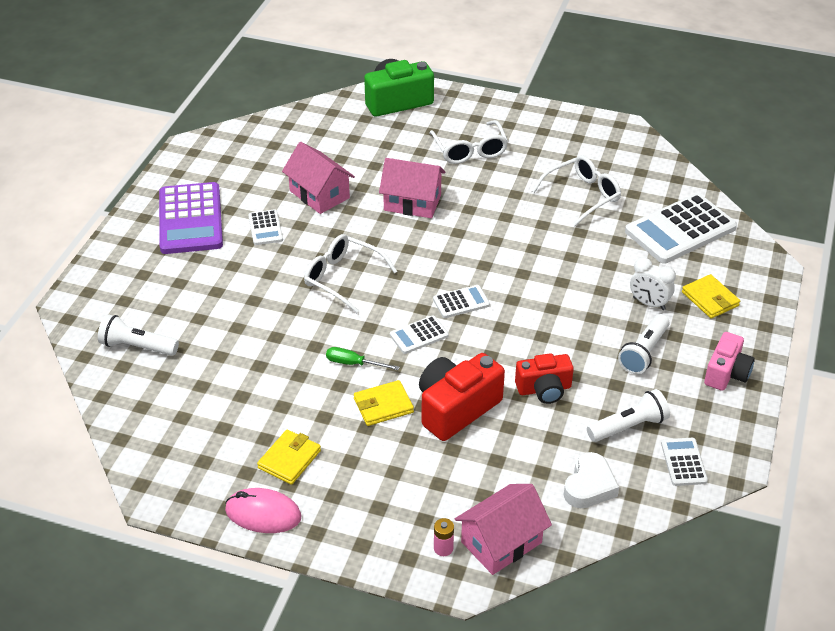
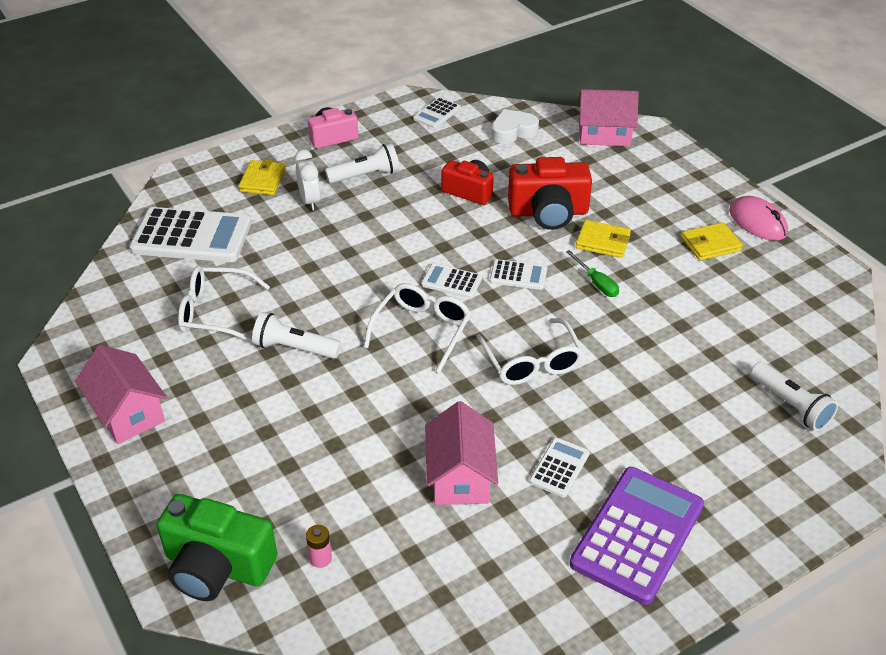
camera: 140 degrees left, 0 degrees up
(412, 203) = (376, 403): pink house -> pink house (128, 412)
(443, 548) = (645, 148): pink battery -> pink battery (320, 558)
(470, 150) = (238, 431): white glasses -> white glasses (422, 330)
(629, 426) = (442, 144): white flashlight -> white flashlight (294, 348)

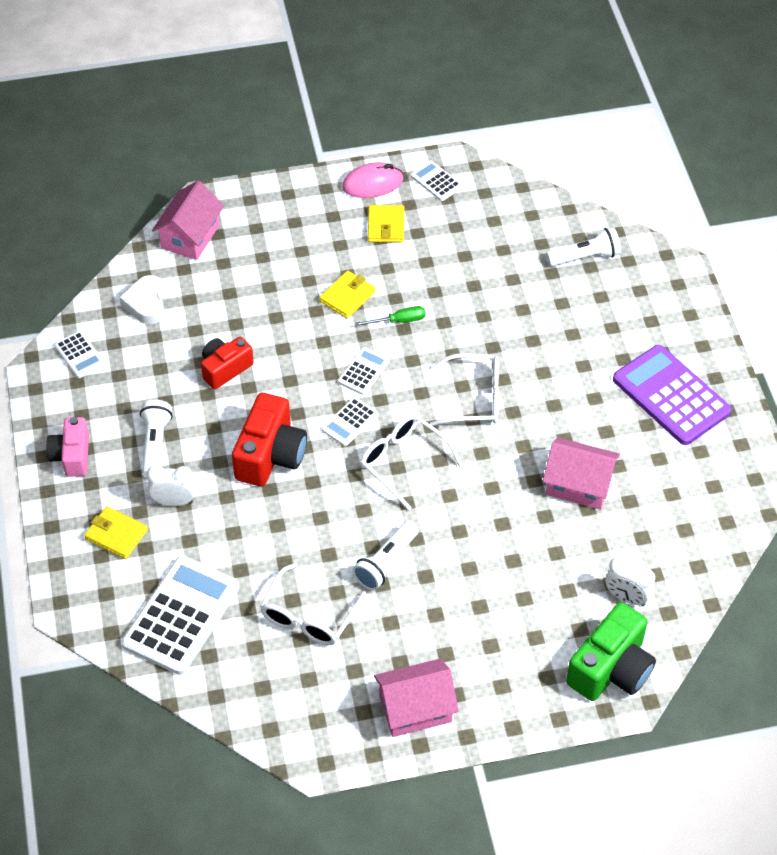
camera: 70 degrees left, 10 degrees up
(320, 558) = (626, 597): pink battery -> white clock
(548, 212) = (287, 320): red camera -> red camera (270, 455)
(559, 468) = (593, 419): white calculator -> white calculator (436, 181)

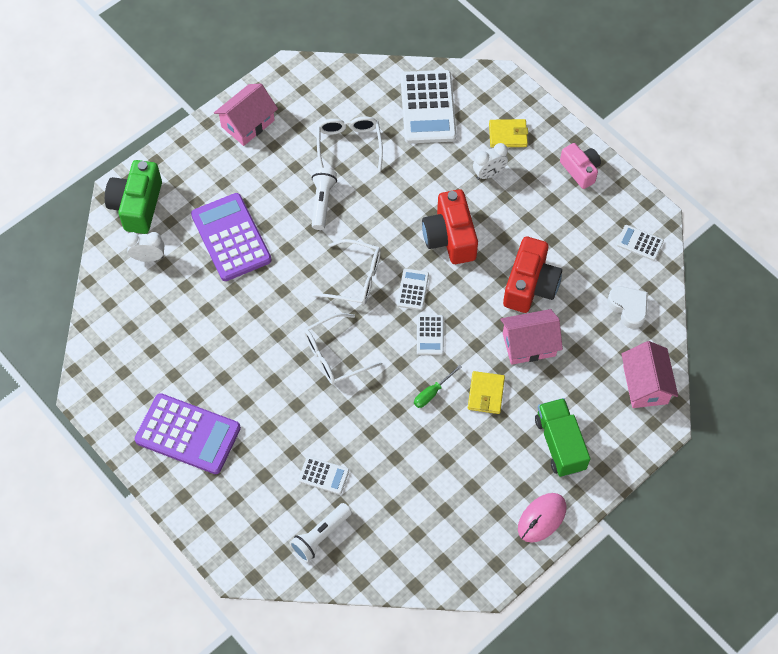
camera: 150 degrees right, 10 degrees up
(155, 444) = (533, 206): white flashlight -> none
(225, 369) = (530, 285): red camera -> red camera, size x1.55
(310, 228) = (560, 444): none -> green truck
(386, 226) = (501, 479): yellow wallet -> none
(436, 181) = (491, 550): white calculator -> white calculator (323, 475)
(517, 574) = (231, 237): none -> purple calculator
(578, 485) = (222, 324): pink house -> pink house (529, 344)

